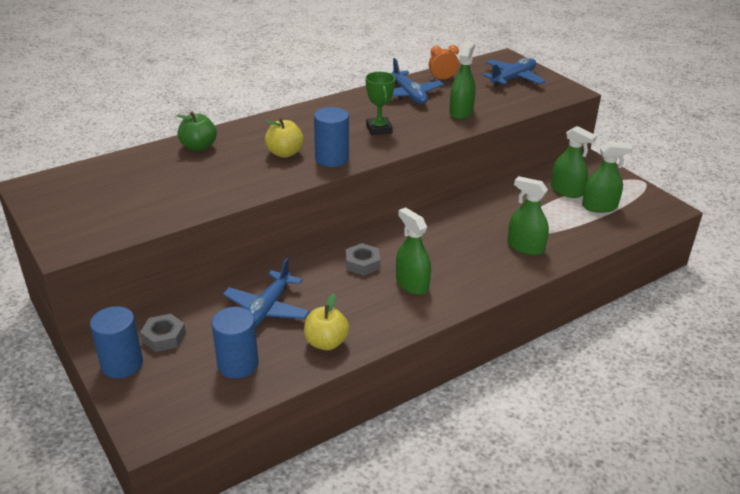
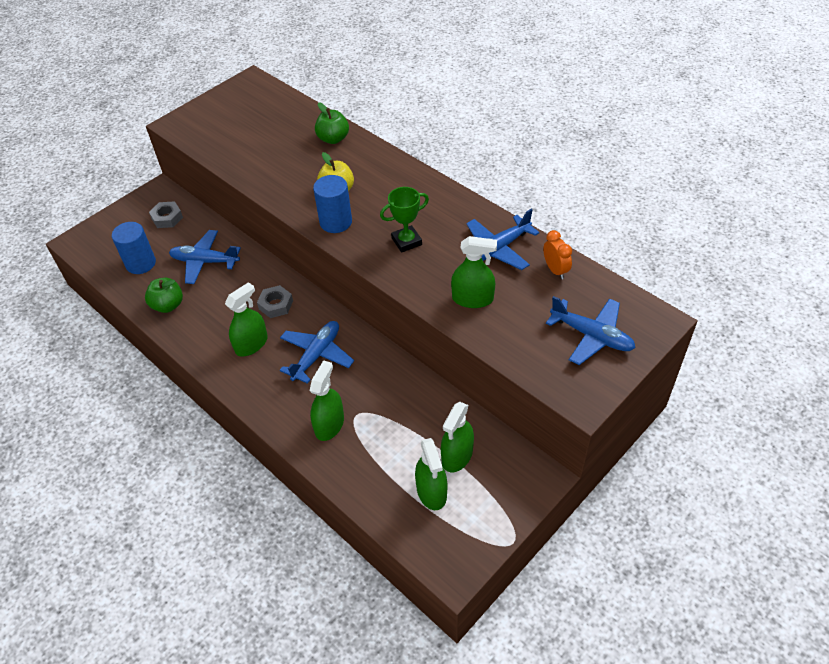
camera: 80 degrees right, 15 degrees up
(122, 364) = (138, 208): blue cylinder -> none
(326, 342) = (168, 305): yellow apple -> green apple
(441, 245) = (316, 355): none -> blue plane

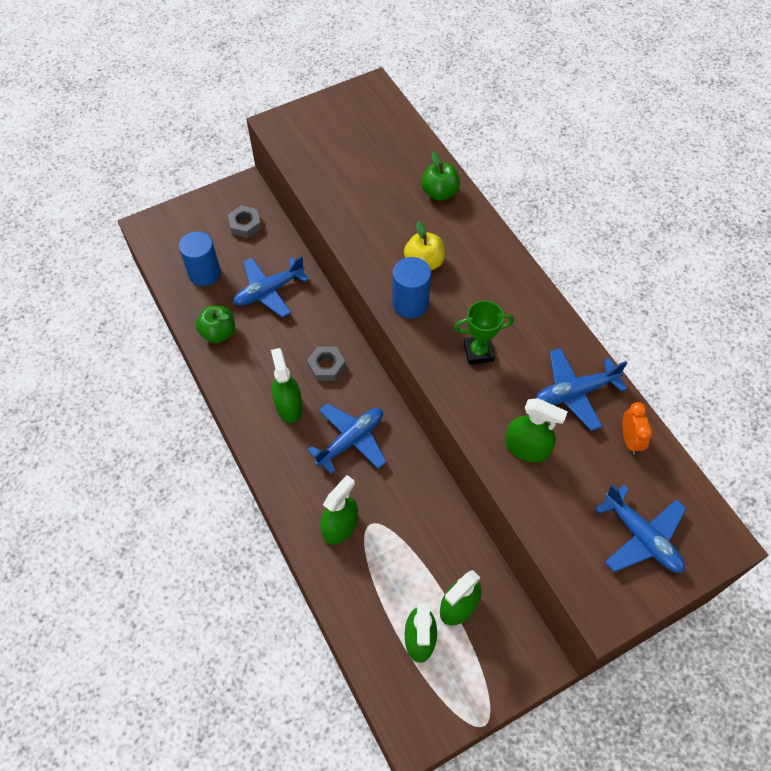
camera: 15 degrees right, 10 degrees up
(205, 261) = (269, 291): blue plane -> blue plane turned 60 degrees counterclockwise
(251, 344) = (289, 406): green spray bottle -> green spray bottle turned 75 degrees counterclockwise

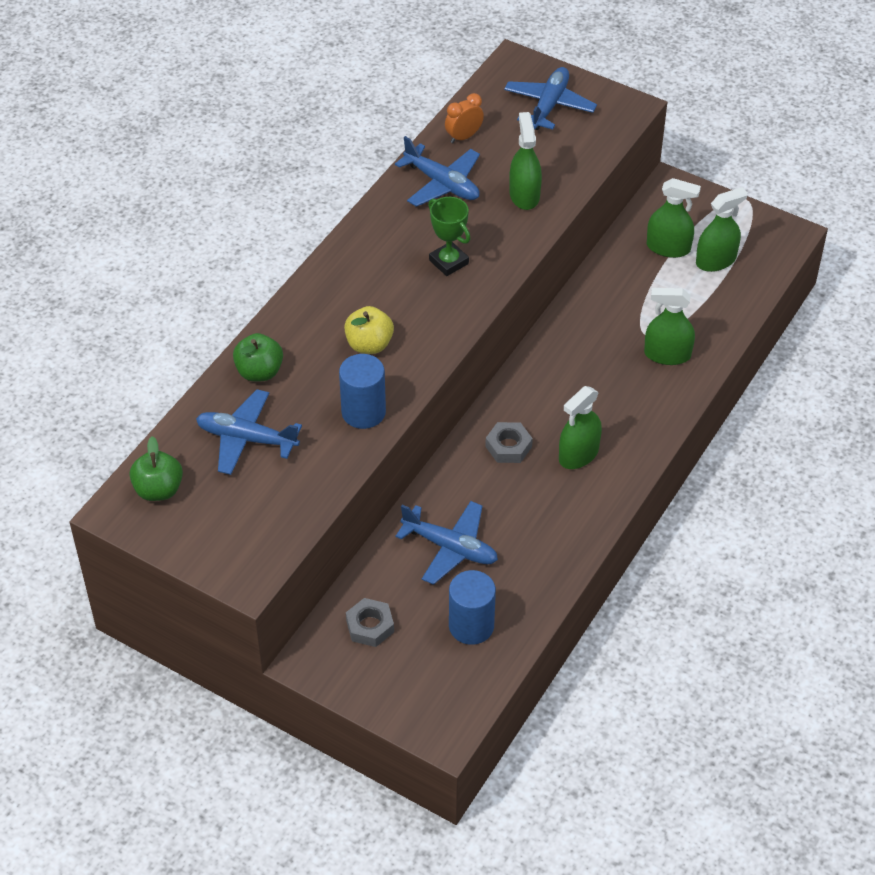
camera: 120 degrees left, 10 degrees down
(218, 333) = (540, 564): green apple -> green apple (158, 490)
(350, 440) = (576, 387): blue plane -> blue plane (247, 439)
(410, 303) = (430, 333): blue cylinder -> blue cylinder (363, 412)

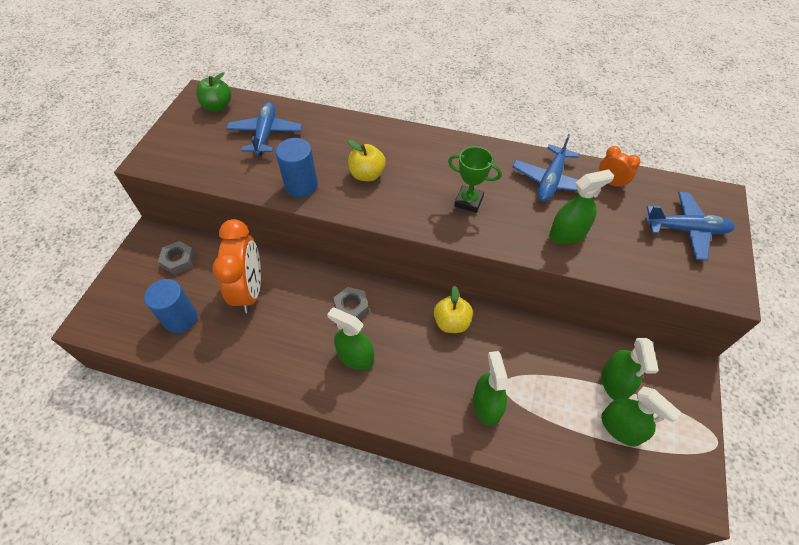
camera: 75 degrees right, 5 degrees up
(259, 372) = (325, 127): green apple -> none
(448, 262) = (468, 201): green trophy -> green trophy turned 75 degrees clockwise
(450, 548) = (250, 291): blue plane -> orange clock
(558, 358) = (451, 322): none -> yellow apple

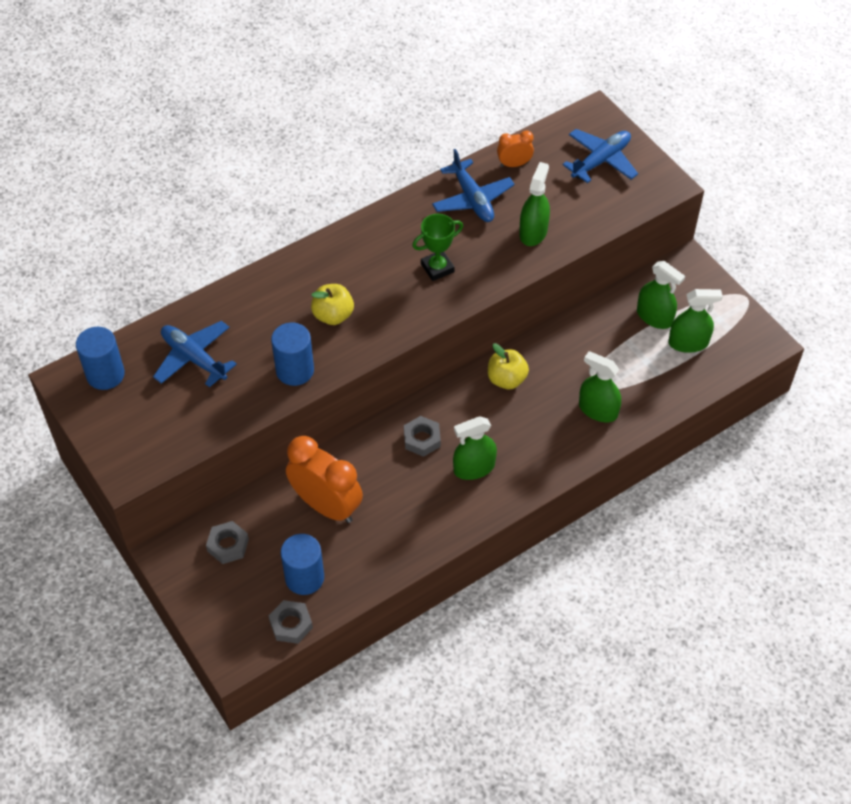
camera: 50 degrees left, 0 degrees up
(135, 337) = (291, 624): none -> grey nut
(218, 106) = (105, 374): green apple -> blue cylinder

